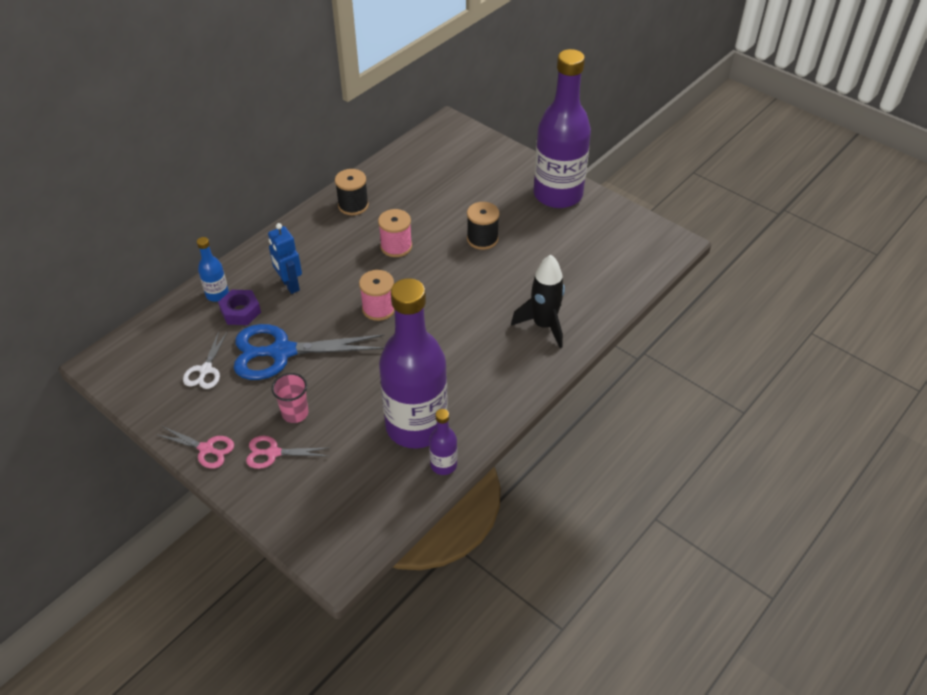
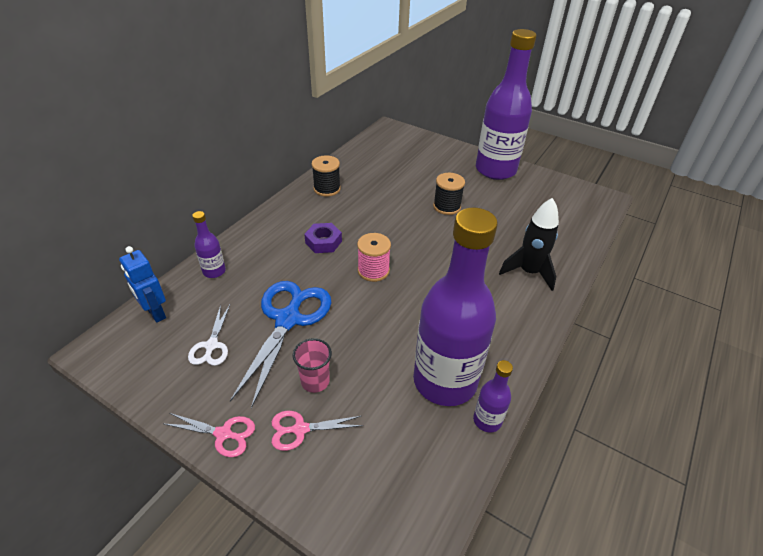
camera: 10 degrees left, 5 degrees down
(217, 294) = (214, 271): blue bottle -> purple bottle
(240, 311) = (240, 285): purple nut -> purple nut (323, 242)
(282, 352) = (288, 319): blue scissors -> blue scissors turned 120 degrees clockwise
(290, 285) = (284, 257): blue robot -> blue robot (155, 313)
(396, 246) = (374, 218): pink spool -> none

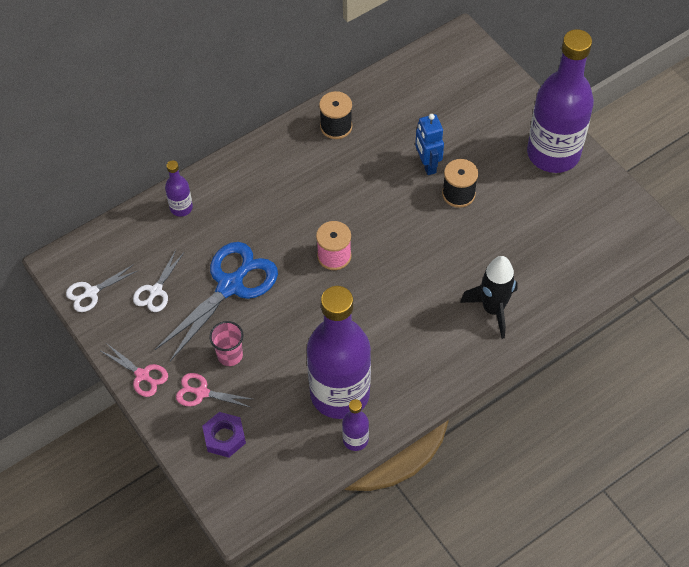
camera: 25 degrees right, 15 degrees up
(138, 367) = (91, 292): none -> white scissors
(155, 313) = (117, 240): blue robot -> blue robot (427, 165)
(323, 242) = (300, 203): purple nut -> purple nut (224, 437)

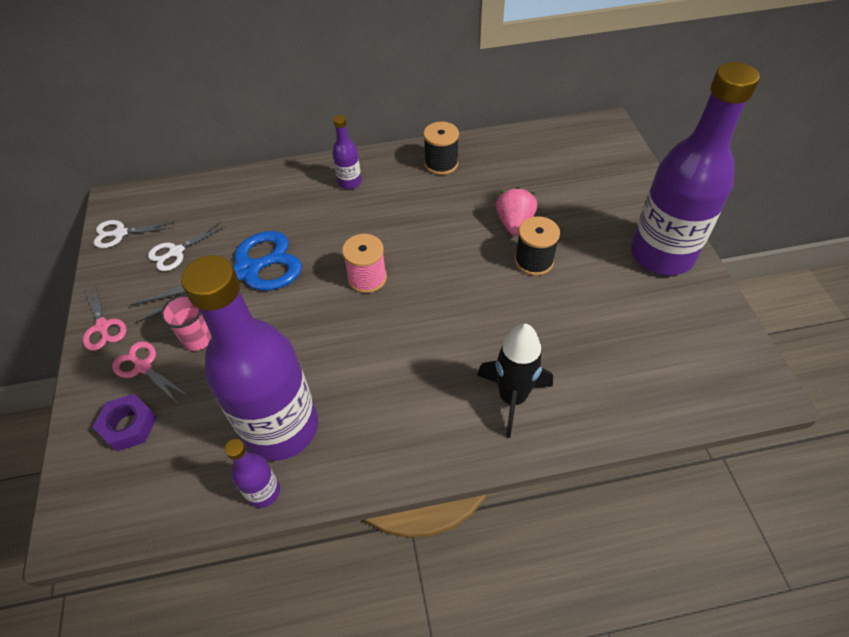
camera: 25 degrees right, 5 degrees down
(181, 208) = (253, 188): purple bottle -> purple bottle (349, 182)
(427, 165) = (514, 223): blue robot -> pink strawberry

